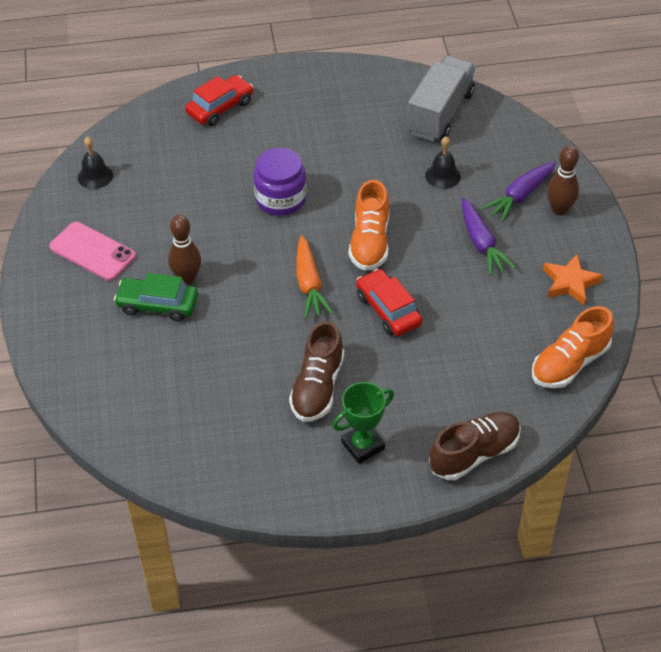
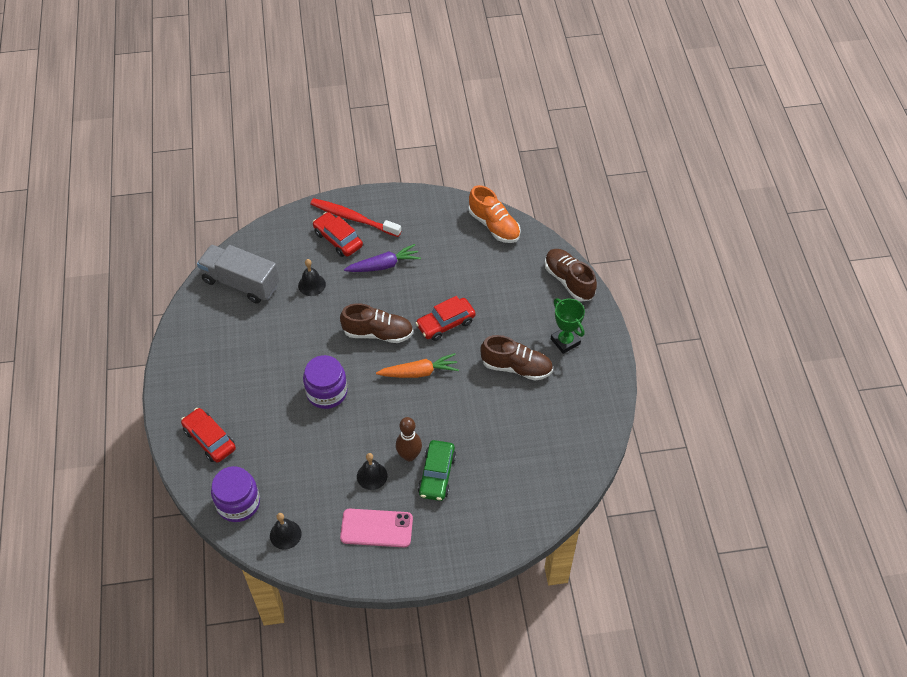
camera: 90 degrees left, 5 degrees up
(92, 252) = (376, 528): pink phone -> pink phone turned 60 degrees clockwise
(138, 136) = (238, 503): none -> purple jar
(162, 245) = (372, 476): none -> black bell
(370, 242) = (378, 333): orange shoe -> brown shoe
(520, 196) = (338, 239): purple carrot -> red car
(559, 209) = (353, 218): brown bowling pin -> red toothbrush
(570, 283) = (423, 219): orange star -> none

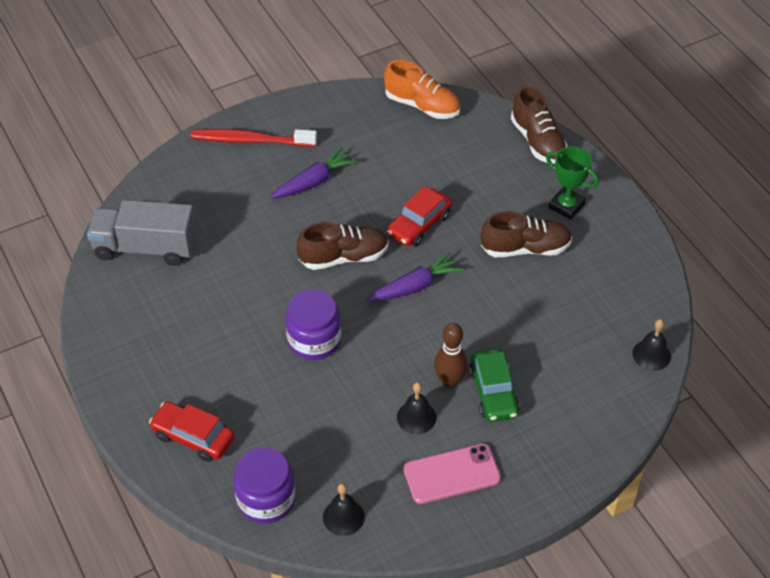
camera: 20 degrees left, 5 degrees down
(312, 285) = (236, 226): black bell -> black bell (651, 355)
(338, 239) = (243, 168): red car -> none
(419, 372) = (415, 286): orange carrot -> purple carrot
(569, 281) = (537, 141): brown shoe -> brown shoe turned 150 degrees counterclockwise

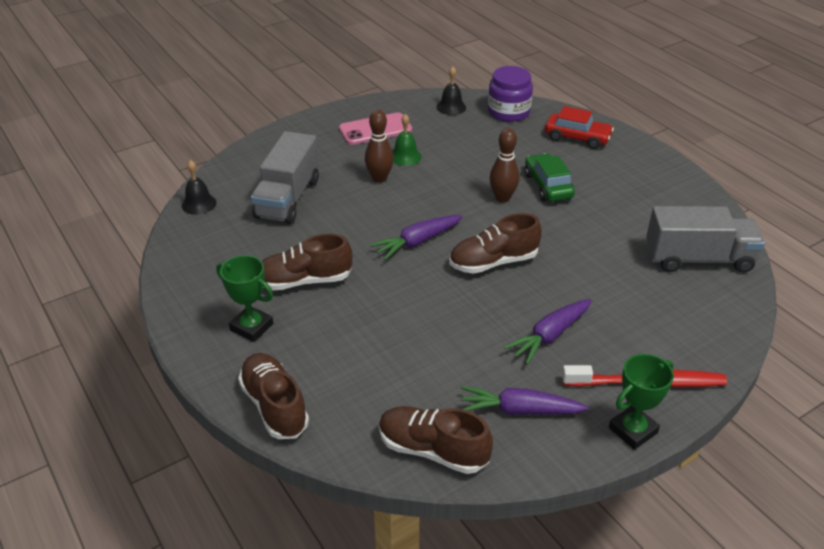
camera: 175 degrees right, 10 degrees down
(277, 109) = (633, 430): none -> green trophy
(314, 340) = (502, 198): purple jar -> brown bowling pin
(354, 127) = (519, 410): none -> purple carrot
(416, 417) = (405, 156): black bell -> green bell
(419, 225) = (419, 297): red car -> none
(422, 105) = (433, 450): orange shoe -> brown shoe
(493, 392) = (342, 173): green car -> green car (547, 186)
(553, 356) = (288, 198): none -> grey truck

